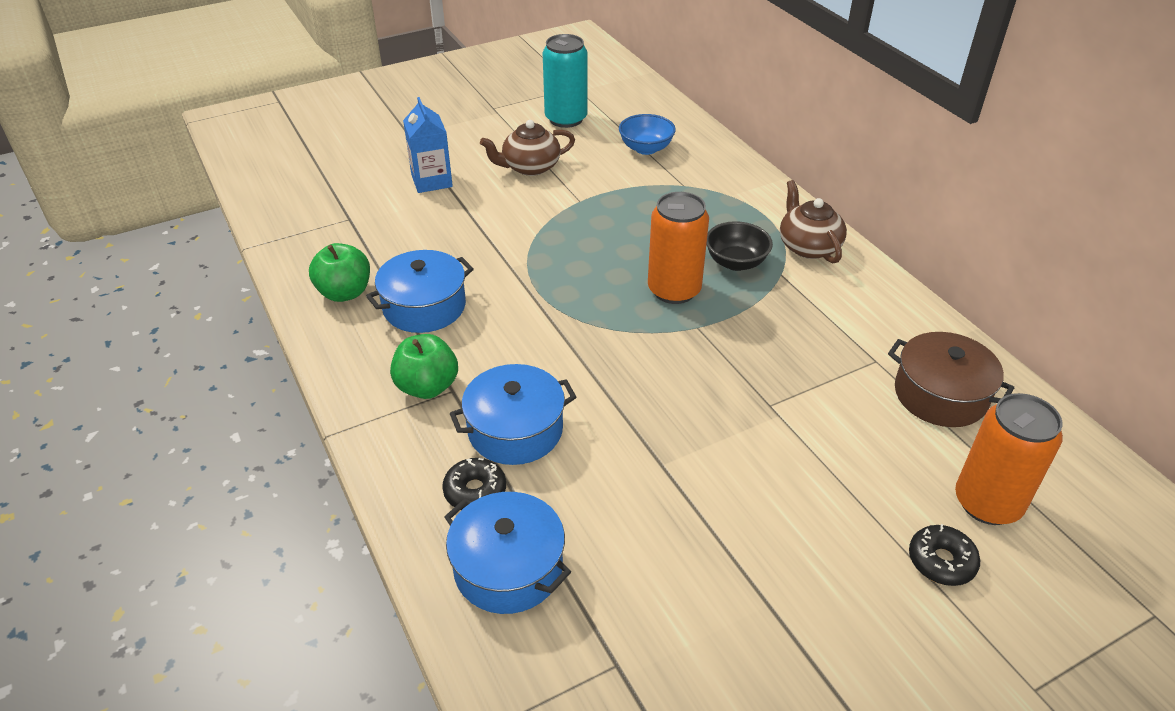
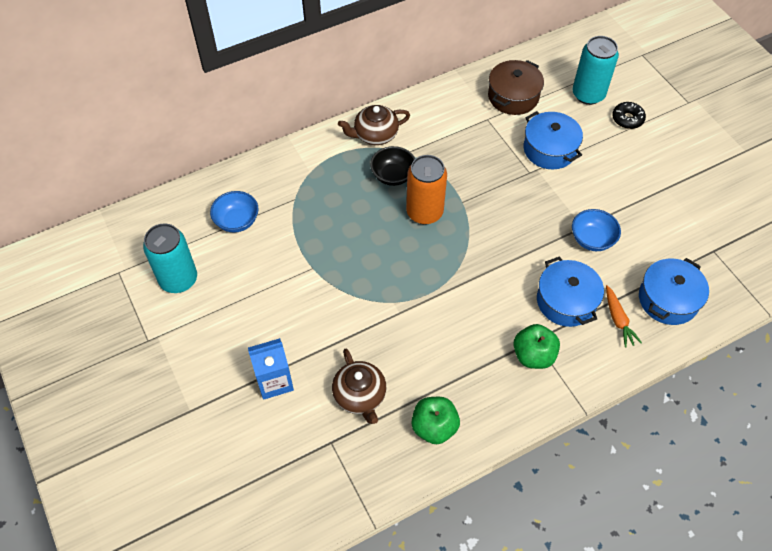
camera: 90 degrees left, 15 degrees up
(424, 306) = (449, 367): blue pot -> blue pot (549, 149)
(475, 491) = (618, 320): black donut -> orange carrot
(530, 167) = (258, 305): brown teapot -> brown teapot (360, 396)
(635, 474) = (592, 239): none -> blue bowl
(987, 503) = (588, 94): orange can -> turquoise can

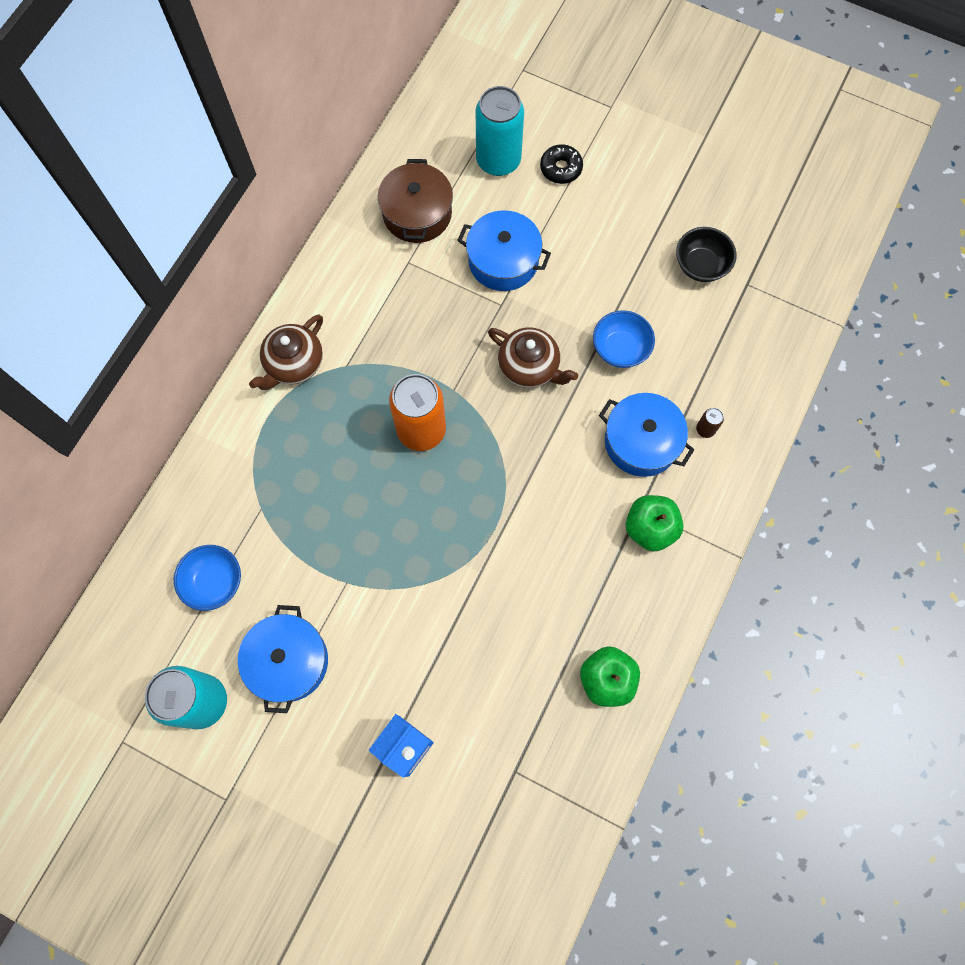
camera: 35 degrees left, 15 degrees up
(360, 396) = (507, 698): brown teapot -> brown teapot (529, 366)
(393, 176) = (353, 405): black bowl -> black bowl (700, 265)
(618, 320) = (705, 429): orange carrot -> brown can
(668, 299) = (738, 372): blue pot -> blue pot (288, 661)

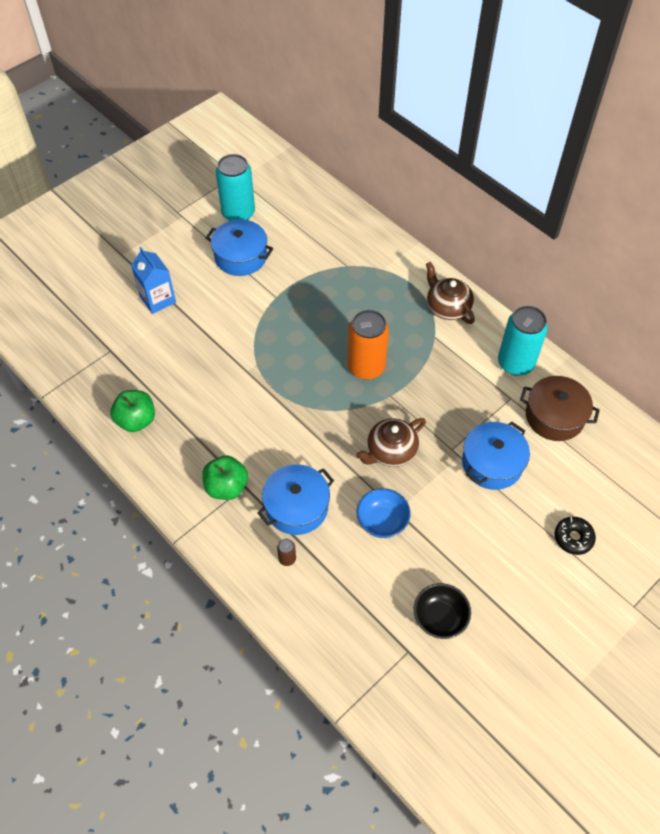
camera: 110 degrees right, 15 degrees down
(214, 582) = (308, 233): blue bowl -> none
(498, 160) = (593, 491): turquoise can -> turquoise can (515, 363)

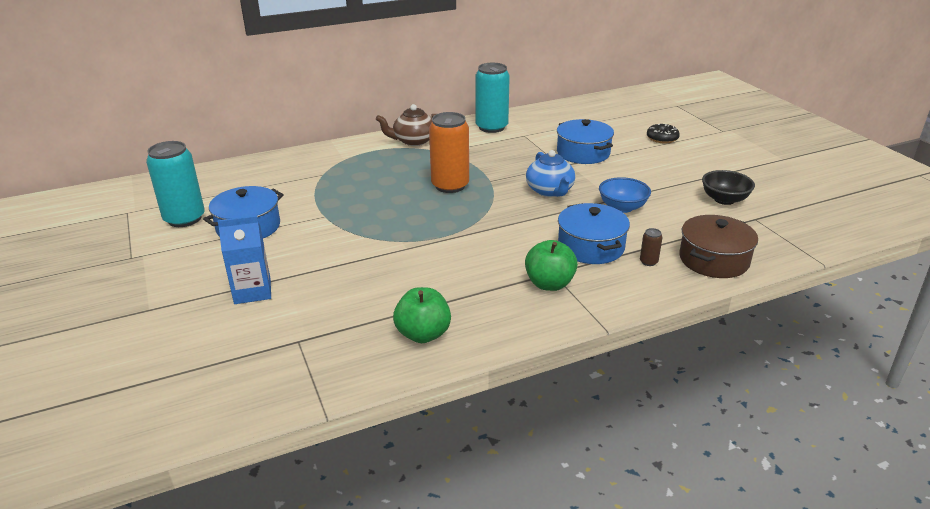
camera: 70 degrees left, 25 degrees down
(390, 451) = (550, 191): brown teapot -> blue teapot
(554, 416) = (551, 124): brown pot -> brown pot (713, 260)

